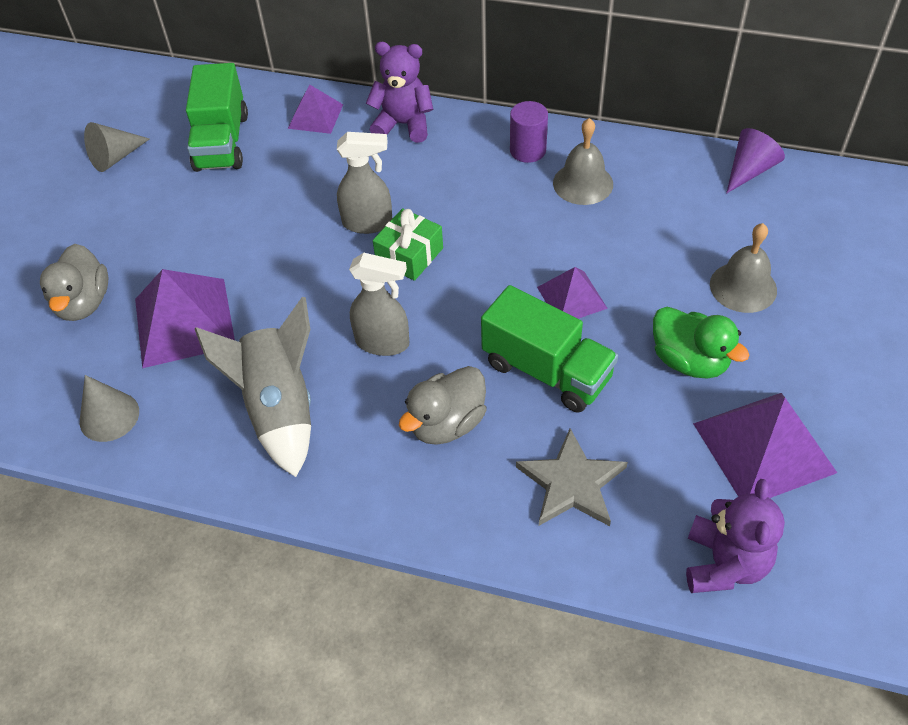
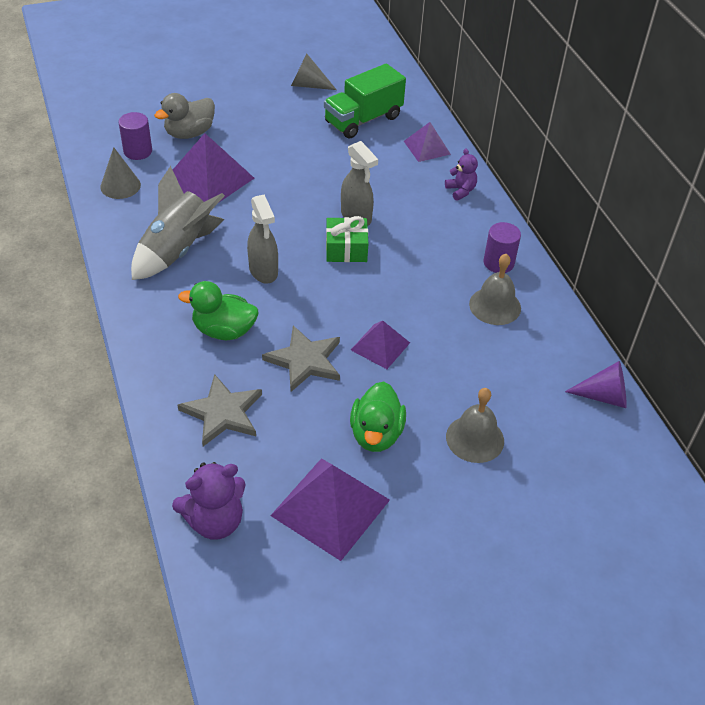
camera: 50 degrees right, 5 degrees down
(63, 369) = (138, 151): none -> purple cylinder
(403, 125) = (461, 191): purple teddy bear -> purple teddy bear, size x0.61
(447, 423) = (224, 330): grey duck -> green duck
(546, 370) = (305, 360): green truck -> grey star

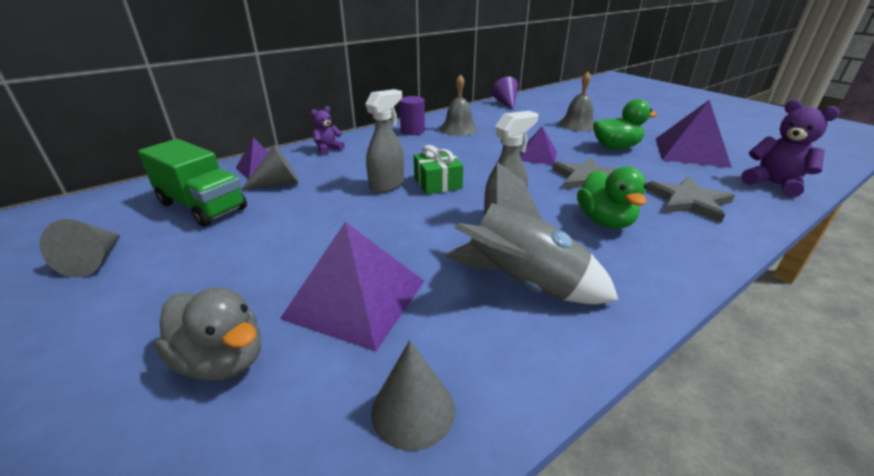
camera: 105 degrees left, 15 degrees down
(138, 151) = (289, 425): purple cylinder -> none
(389, 156) = (278, 183): none -> grey cone

